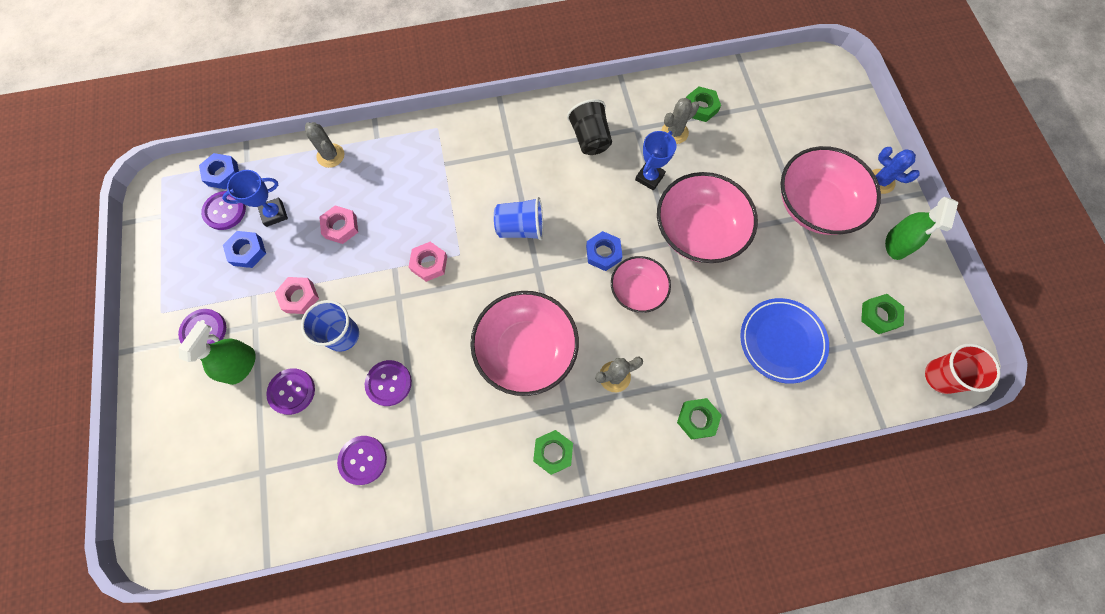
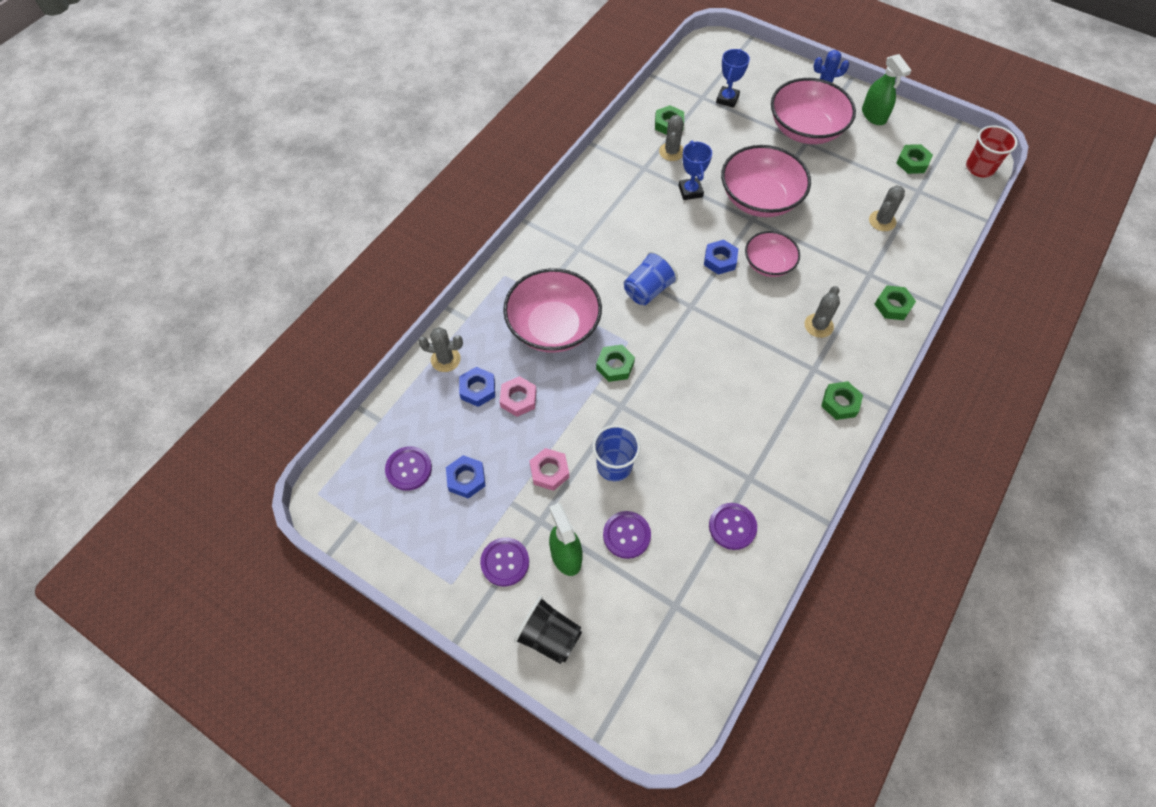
camera: 45 degrees left, 10 degrees down
(222, 174) = (370, 446): blue nut -> blue nut (477, 389)
(274, 214) = (453, 435): blue trophy -> blue trophy (727, 99)
(389, 383) = (686, 464): purple button -> none
(429, 263) = (615, 366): pink nut -> green nut
(526, 350) = (747, 360): pink bowl -> pink bowl (553, 326)
(590, 138) = (622, 198): black cup -> black cup (549, 636)
(781, 341) = (882, 221): blue plate -> grey cactus

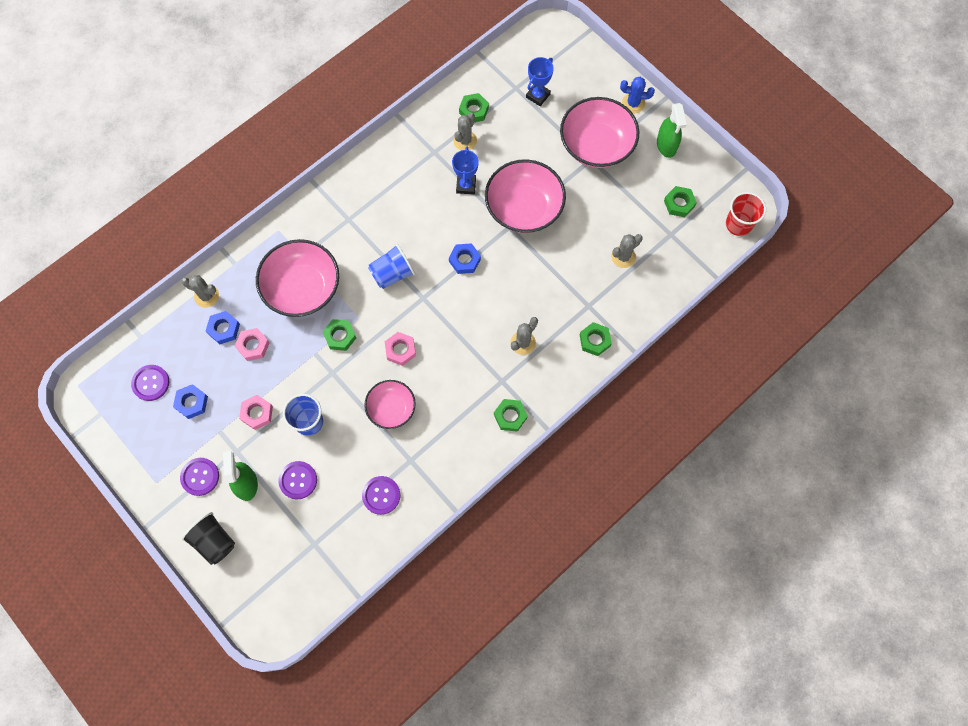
camera: 15 degrees right, 10 degrees up
(688, 364) = (400, 350): none -> pink nut
(768, 264) = (505, 274): pink bowl -> pink bowl (391, 408)

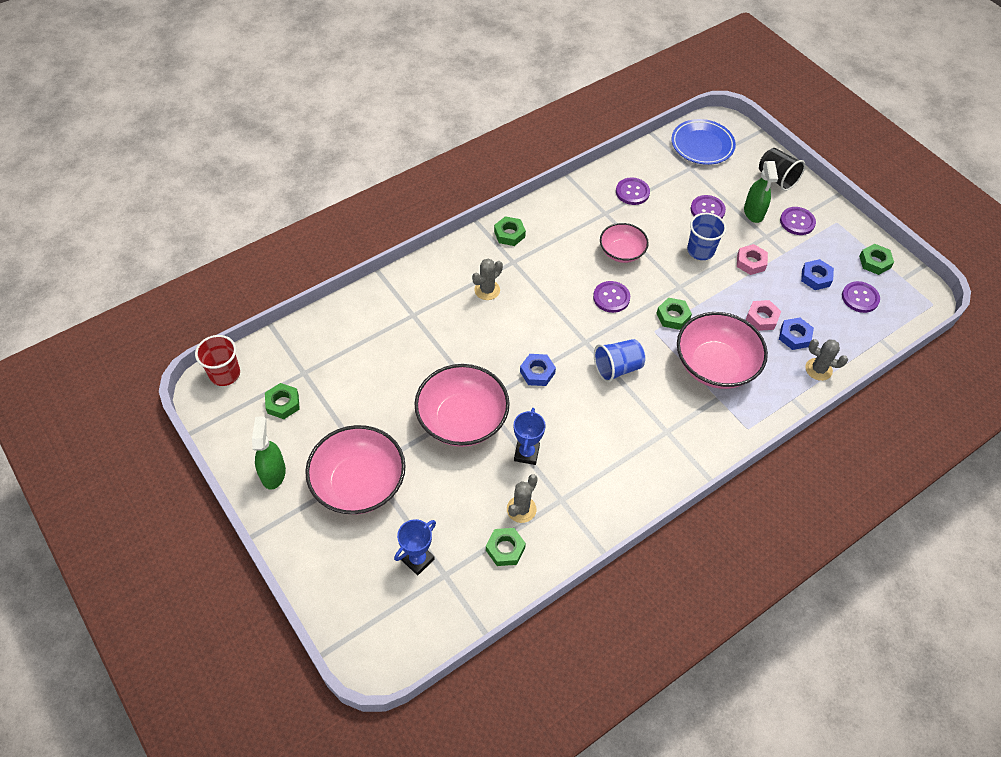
camera: 175 degrees left, 15 degrees down
(298, 585) = (702, 145): none -> blue plate
(400, 350) = (611, 298): pink nut -> purple button
(594, 340) = (414, 284): green nut -> green nut (874, 262)
(623, 257) = (363, 356): grey cactus -> none
(633, 103) = (296, 533): blue cactus -> none

